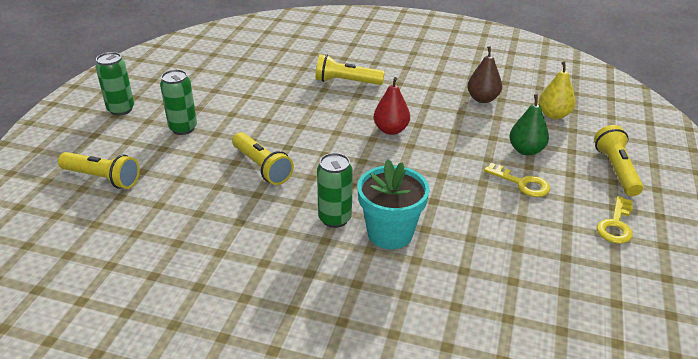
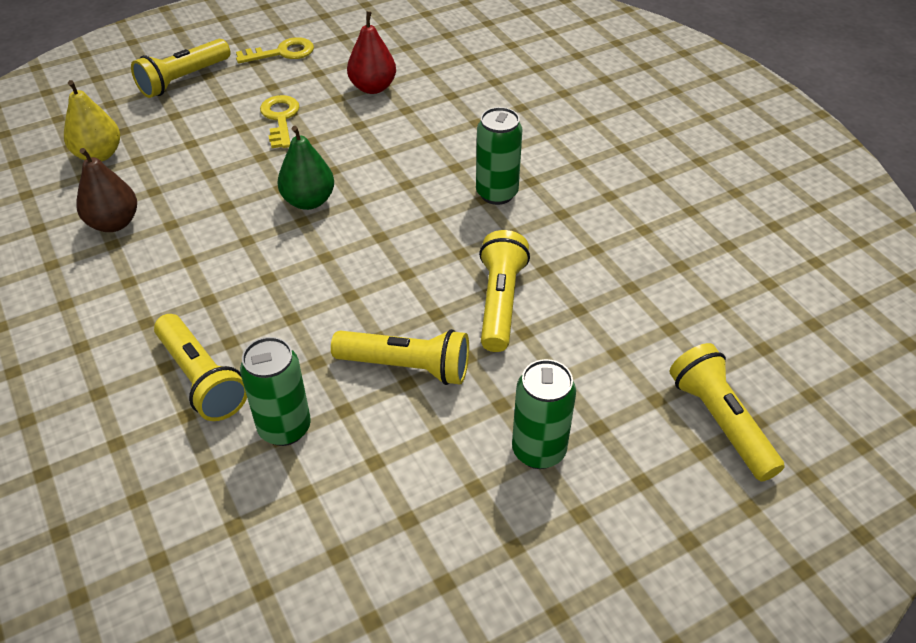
camera: 135 degrees left, 10 degrees up
(121, 109) = (606, 586): green can -> green can (284, 428)
(273, 123) = (407, 367): none -> yellow flashlight
(390, 233) = (466, 151): turquoise flower pot -> none
(391, 130) = (287, 253): red pear -> red pear (373, 87)
(526, 150) = (210, 141): green pear -> green pear (308, 201)

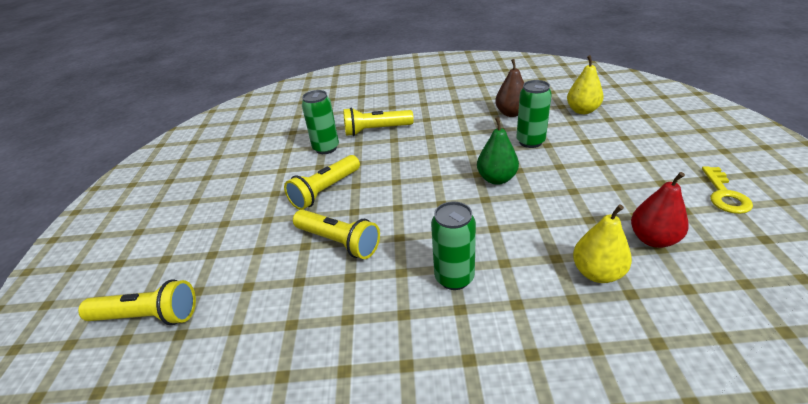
camera: 120 degrees right, 10 degrees down
(183, 79) = (676, 143): yellow flashlight -> none
(280, 119) = (608, 180): yellow key -> none
(437, 113) = (597, 273): none -> yellow pear
(538, 450) = (226, 224): green can -> green can (530, 142)

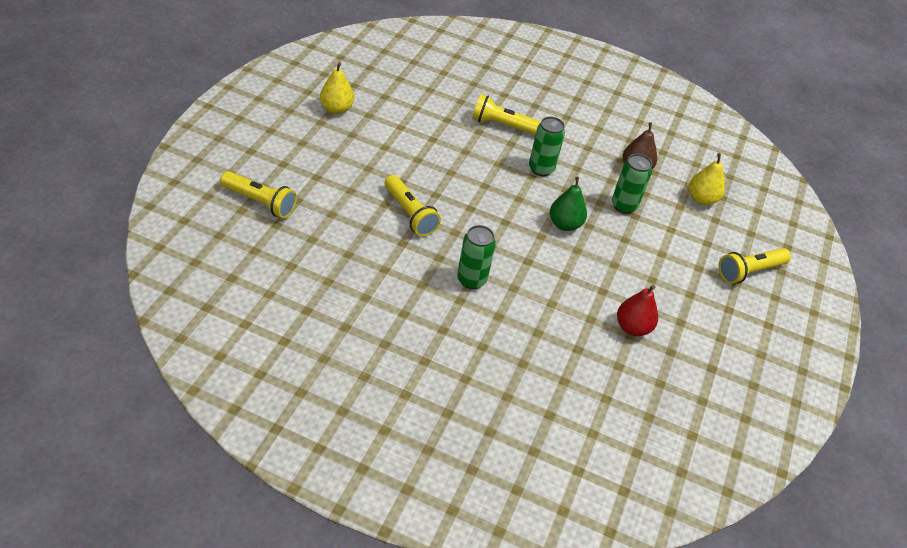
camera: 15 degrees right, 10 degrees up
(325, 191) = (424, 165): yellow flashlight -> yellow flashlight (749, 271)
(326, 148) = (448, 123): green can -> green can (541, 169)
(597, 273) = (569, 326): yellow pear -> yellow pear (336, 109)
(724, 195) = (725, 327): yellow key -> none

